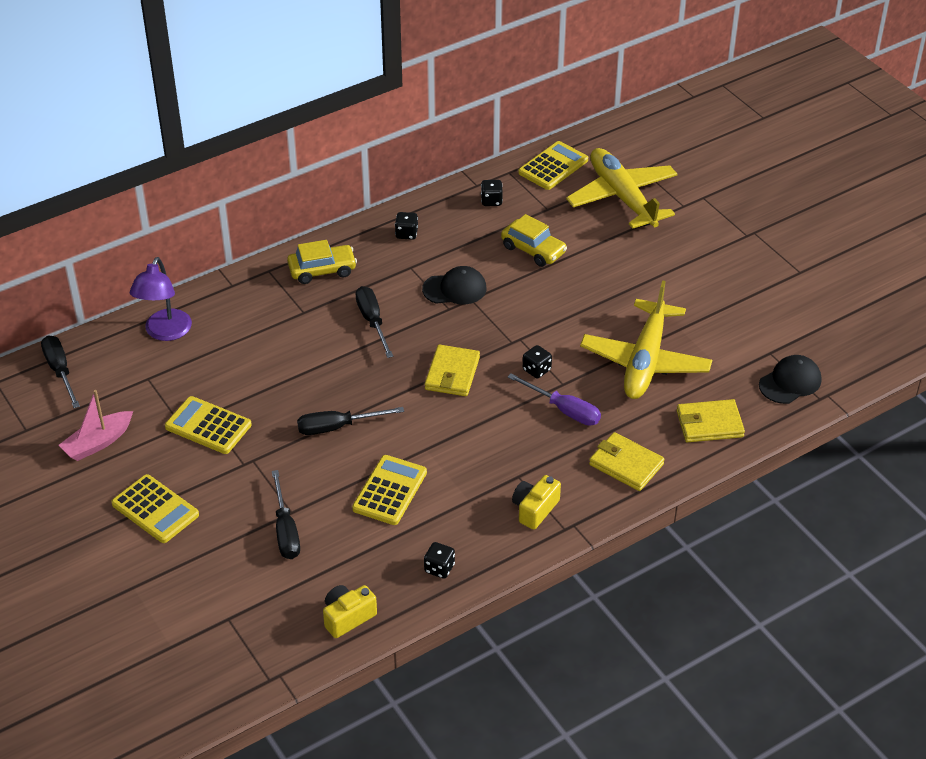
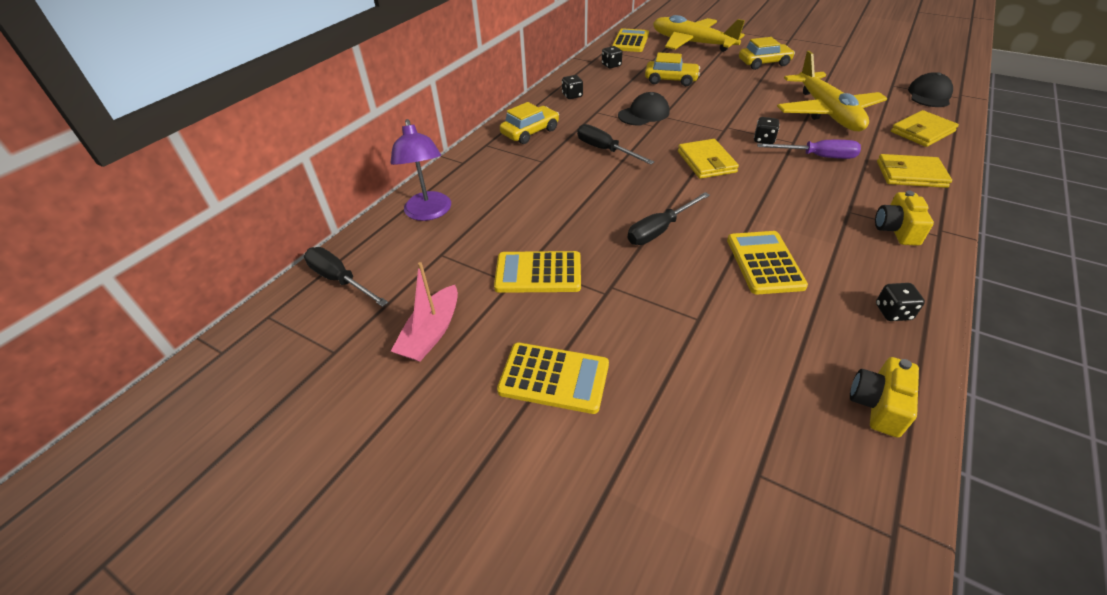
camera: 25 degrees left, 0 degrees up
(285, 530) = (712, 339): black screwdriver -> none
(668, 263) = (764, 63): none -> yellow car

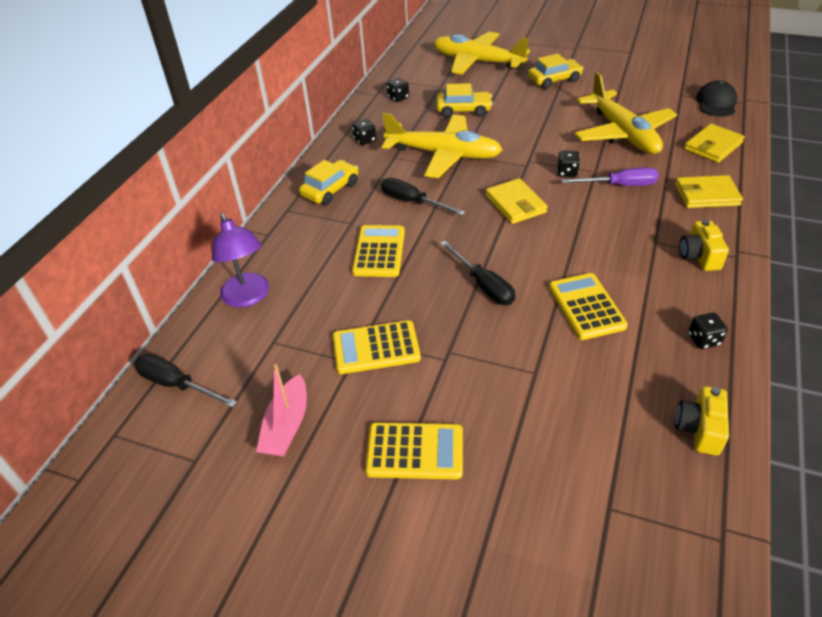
camera: 10 degrees left, 0 degrees up
(630, 41) = (412, 65): yellow calculator -> yellow calculator (379, 252)
(644, 114) = (443, 154): black cap -> yellow plane
(659, 230) = (483, 285): black screwdriver -> black screwdriver turned 75 degrees counterclockwise

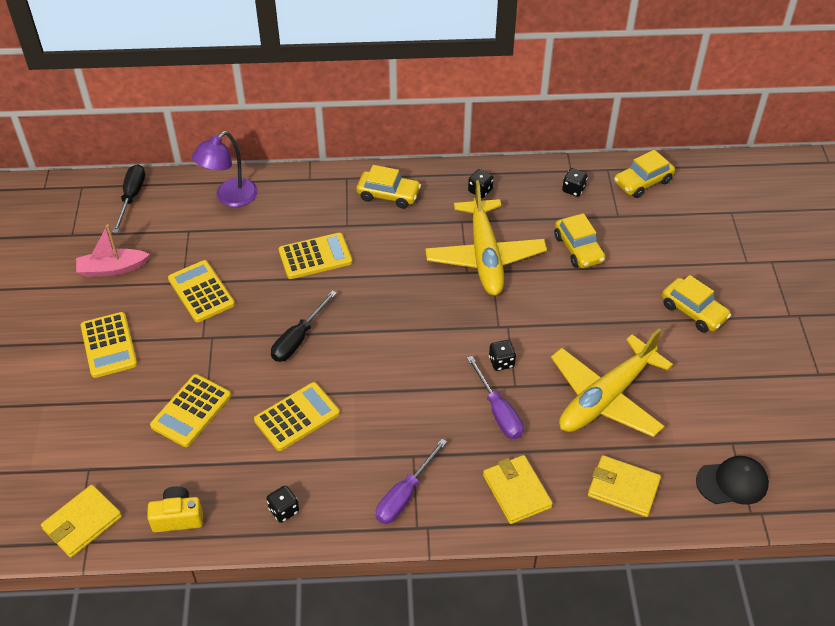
camera: 65 degrees right, 5 degrees up
(412, 202) = (395, 257): black screwdriver -> none
(413, 69) = (643, 182): none -> yellow car
(477, 62) = (694, 231): yellow plane -> none
(515, 204) = (426, 333): yellow wallet -> yellow wallet (82, 523)
(550, 389) = (191, 411): none -> yellow calculator
(699, 256) = (404, 495): yellow camera -> purple screwdriver

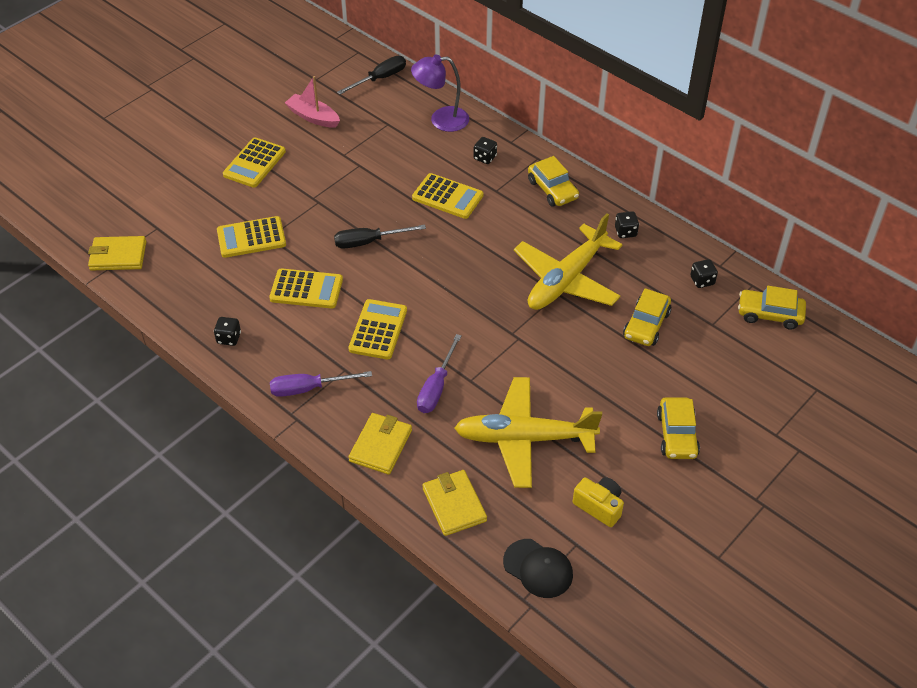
camera: 45 degrees right, 0 degrees up
(178, 517) = (168, 294): yellow camera -> yellow camera (599, 506)
(201, 292) = (347, 169): yellow calculator -> yellow calculator (378, 330)
(501, 362) = (482, 358): black dice -> black dice (485, 158)

